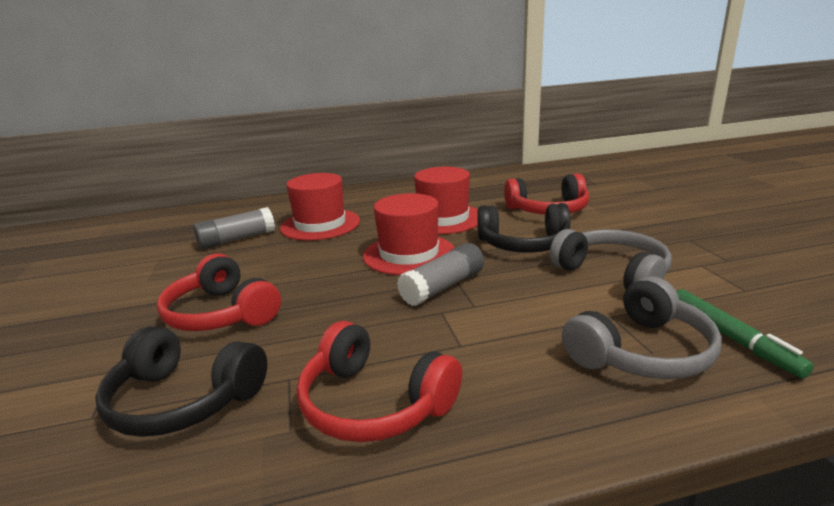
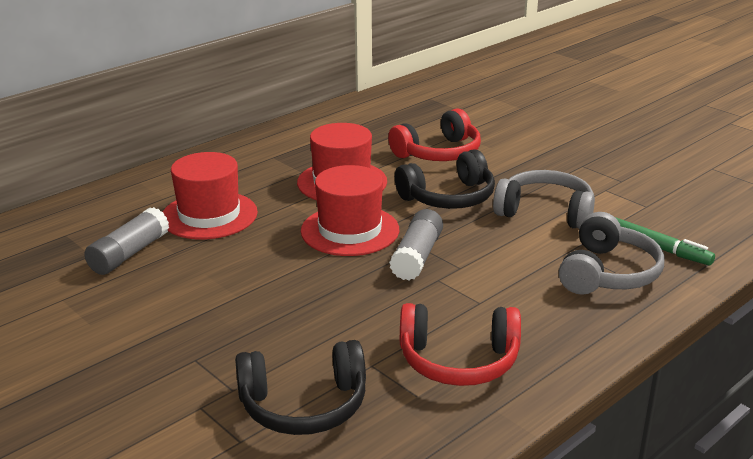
camera: 30 degrees left, 5 degrees up
(221, 313) = (233, 333): red headphones -> none

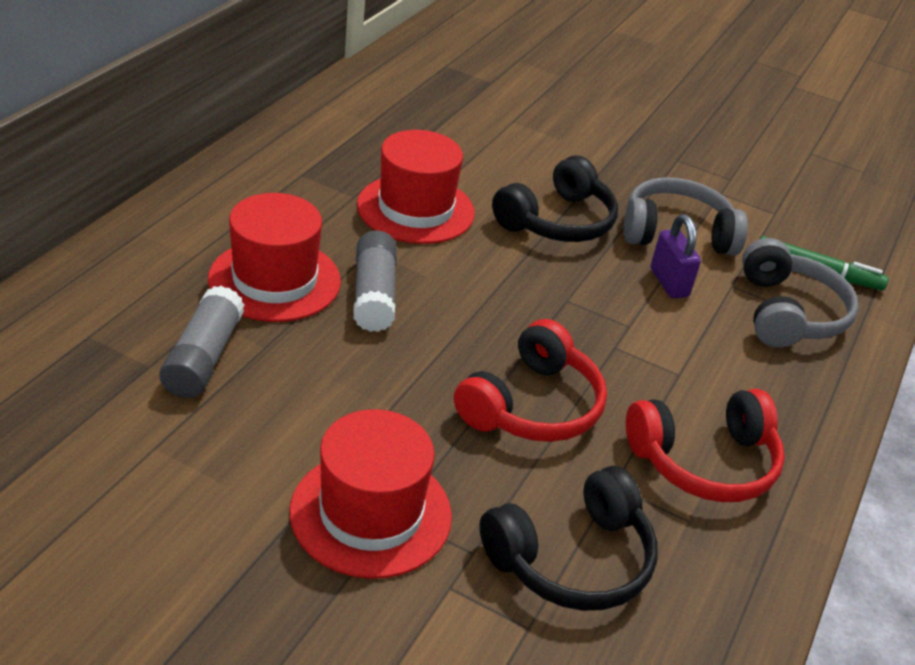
camera: 25 degrees left, 10 degrees up
(350, 230) = (470, 285): red hat -> red hat (371, 513)
(417, 257) = (572, 316): grey glue stick -> grey glue stick (374, 295)
(439, 153) = (507, 153): red headphones -> red headphones (532, 406)
(514, 243) = (669, 283): none -> purple padlock

